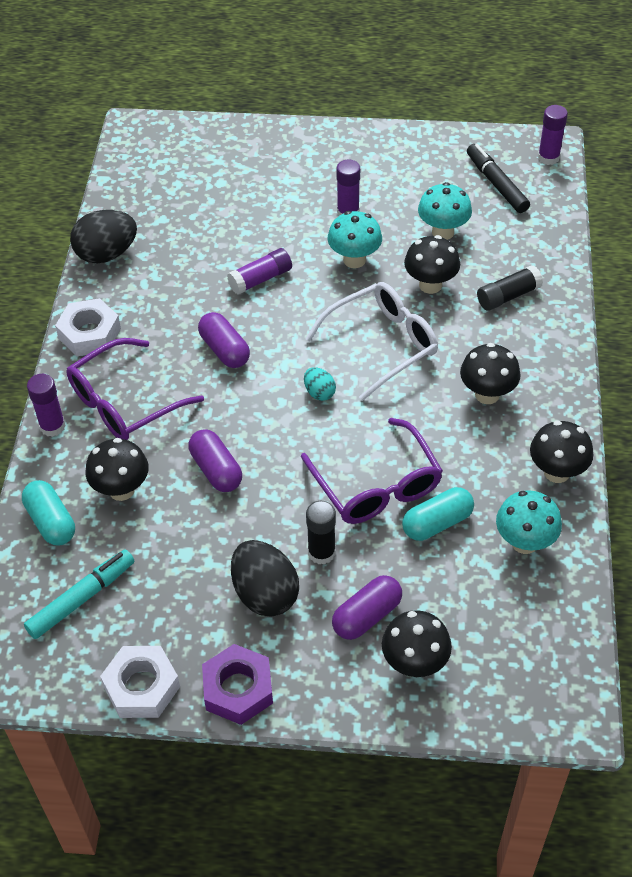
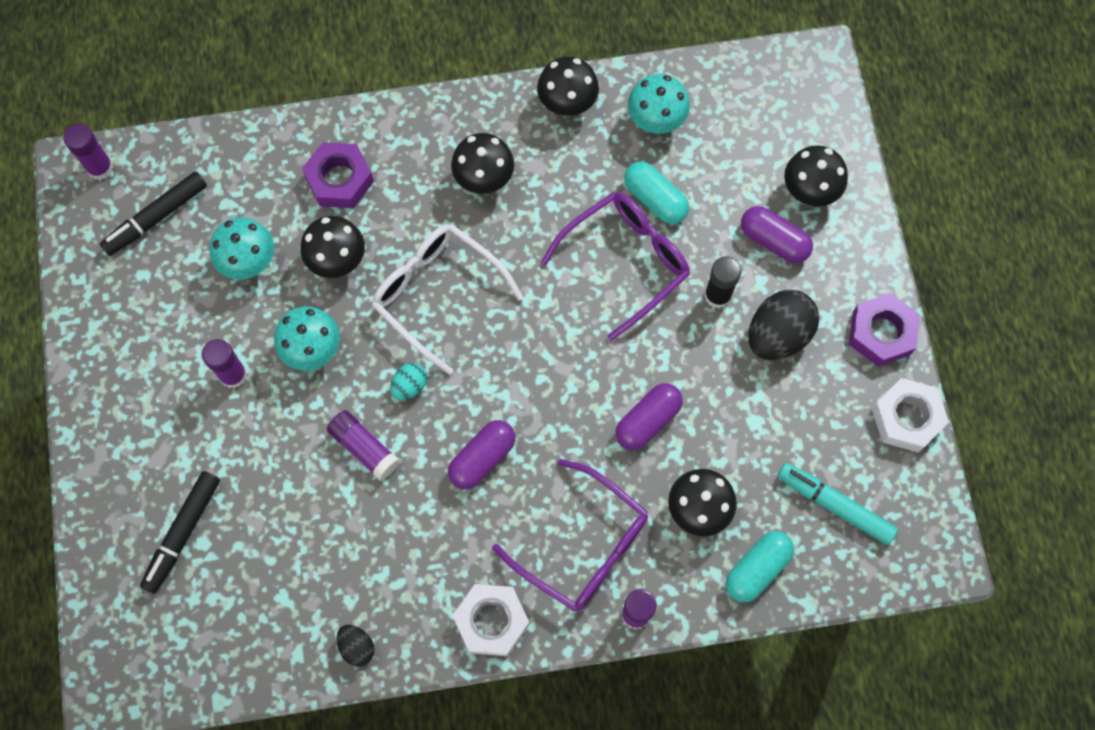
camera: 105 degrees left, 20 degrees up
(106, 254) = (357, 647): black egg -> black egg, size x0.52
(232, 173) = (183, 533): none -> black marker
(319, 392) = (520, 343): turquoise egg -> turquoise egg (410, 386)
(508, 296) = (339, 179): black glue stick -> purple nut

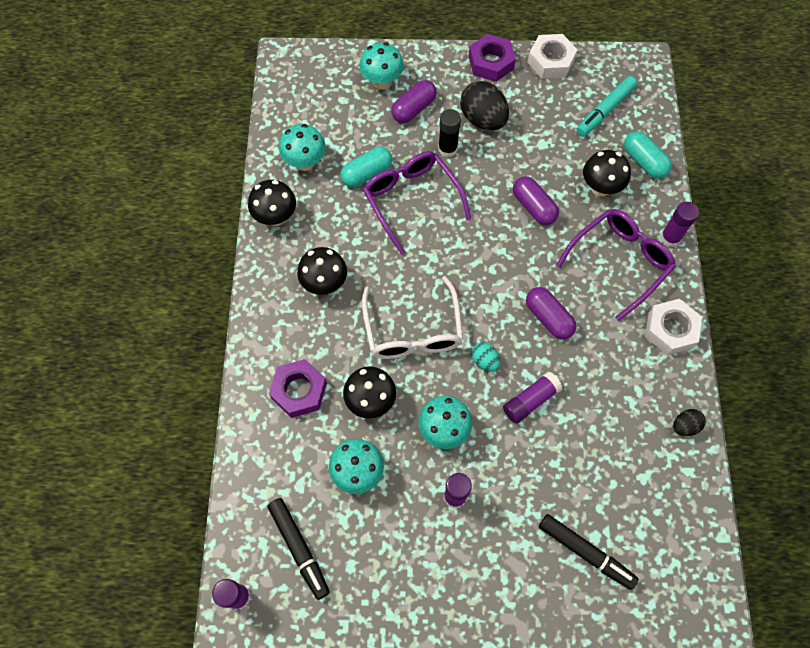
camera: 80 degrees left, 5 degrees down
(437, 294) = (413, 330): white glasses -> white glasses turned 60 degrees counterclockwise
(809, 192) = (382, 82): black mushroom -> turquoise mushroom

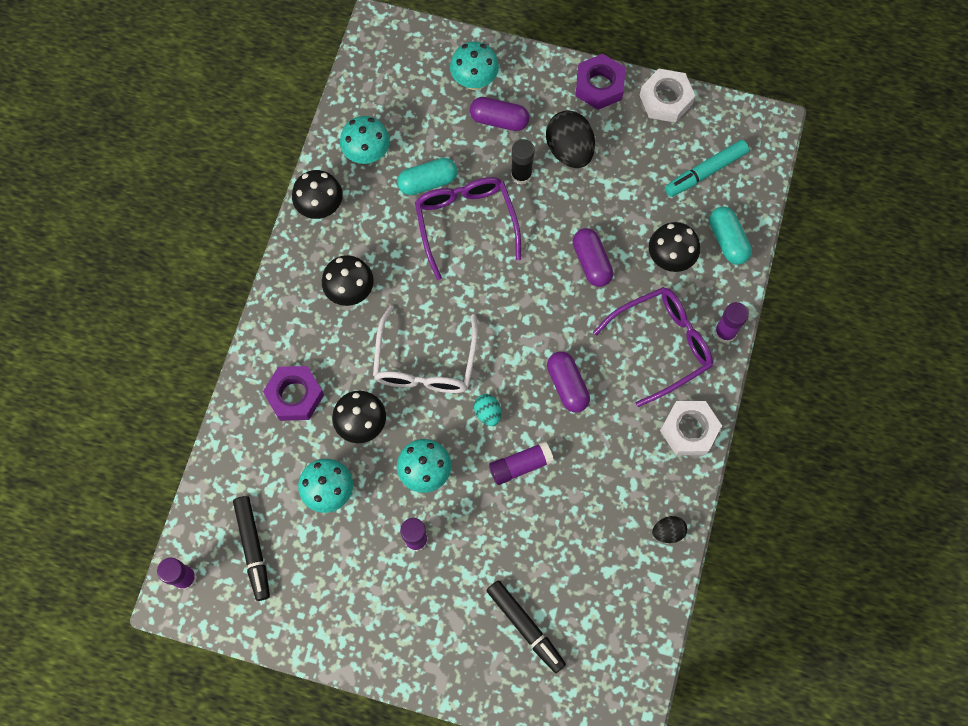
camera: 15 degrees right, 5 degrees up
(414, 109) = (499, 120): purple capsule -> purple capsule turned 45 degrees clockwise

